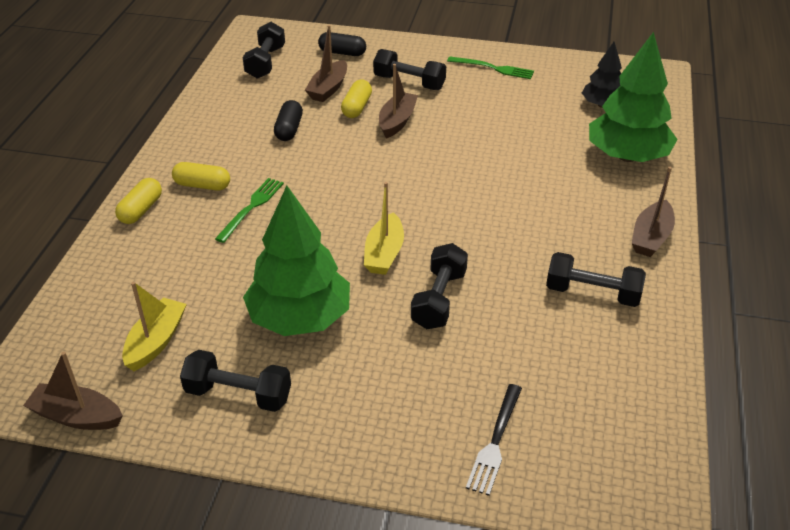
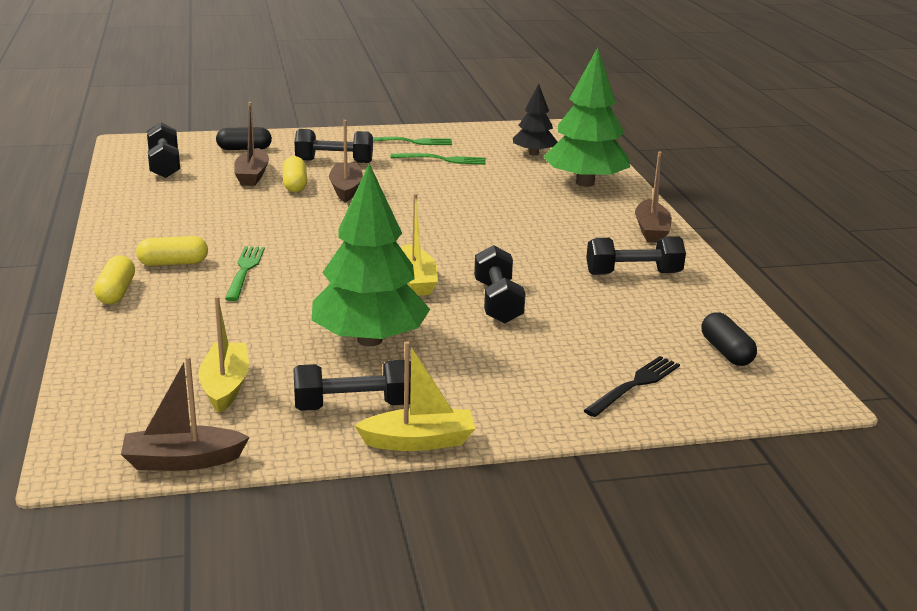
camera: 25 degrees left, 15 degrees down
(263, 453) = (419, 441): none -> yellow boat
(289, 129) = (235, 209): black capsule -> black capsule (726, 352)
(495, 442) = (635, 385): black fork -> black fork turned 135 degrees counterclockwise
(508, 98) = (442, 159): none -> green fork

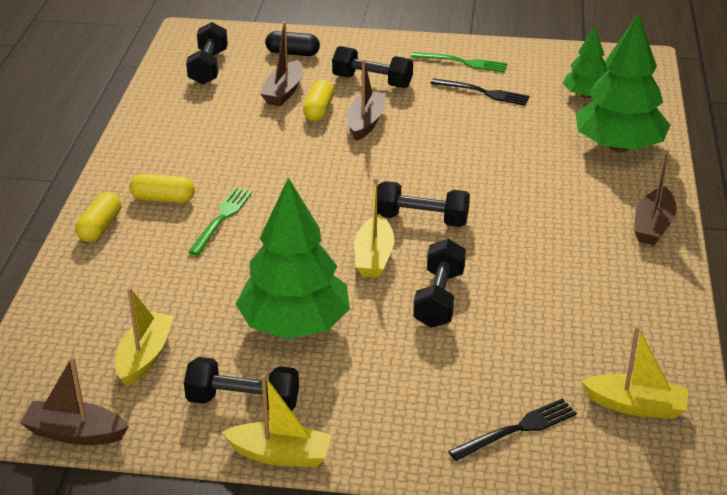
camera: 20 degrees right, 10 degrees up
(442, 159) = (483, 93): green fork -> black fork
(533, 153) = (585, 95): black tree -> green tree
(633, 273) = (598, 283): black dumbbell -> black dumbbell (421, 219)
(726, 352) = (636, 406): black capsule -> yellow boat

